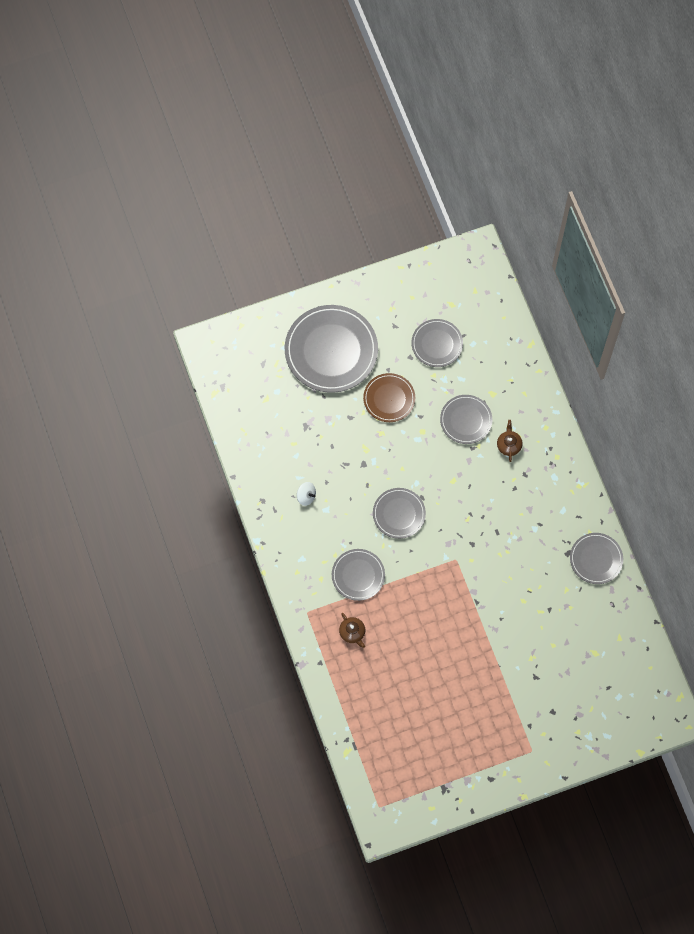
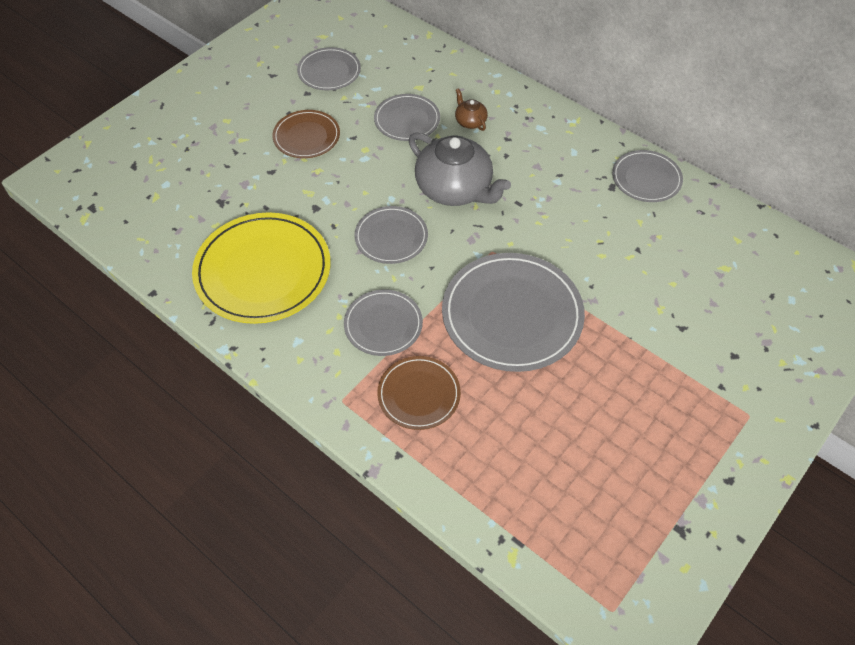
camera: 30 degrees left, 15 degrees down
(306, 496) = (263, 271): white spinning top -> yellow plate
(331, 350) = (211, 122): grey plate -> grey plate (512, 314)
(352, 632) = (419, 394): brown teapot -> brown plate
(462, 498) = (455, 189): none -> grey teapot

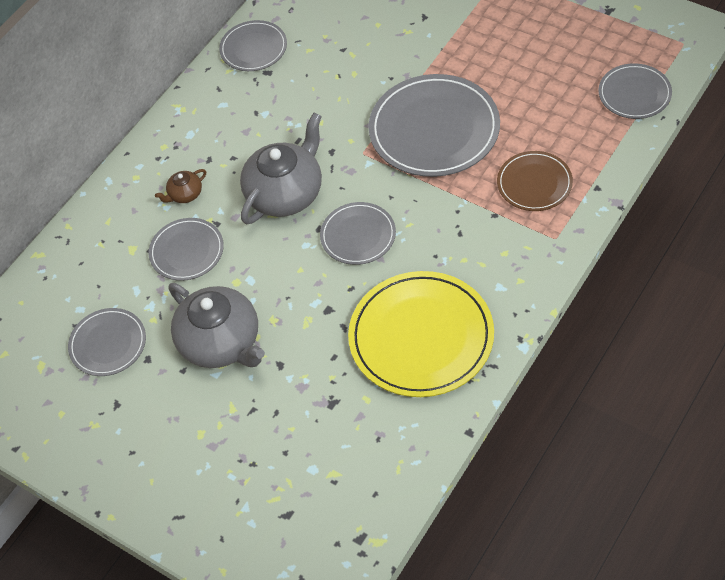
camera: 90 degrees left, 0 degrees up
(306, 136) = (221, 342): brown plate -> grey teapot
(383, 324) = (466, 222): grey plate -> grey plate (634, 94)

